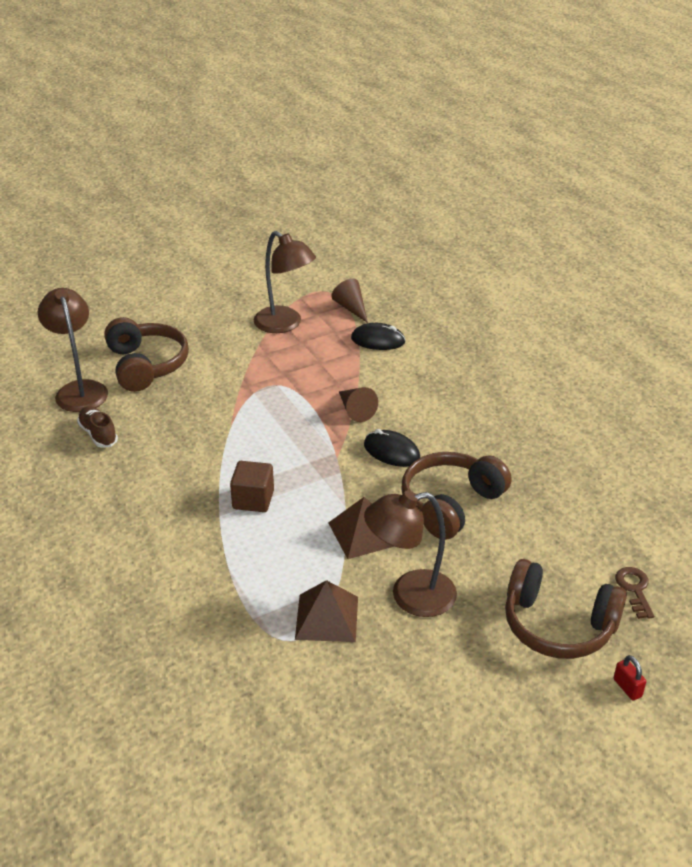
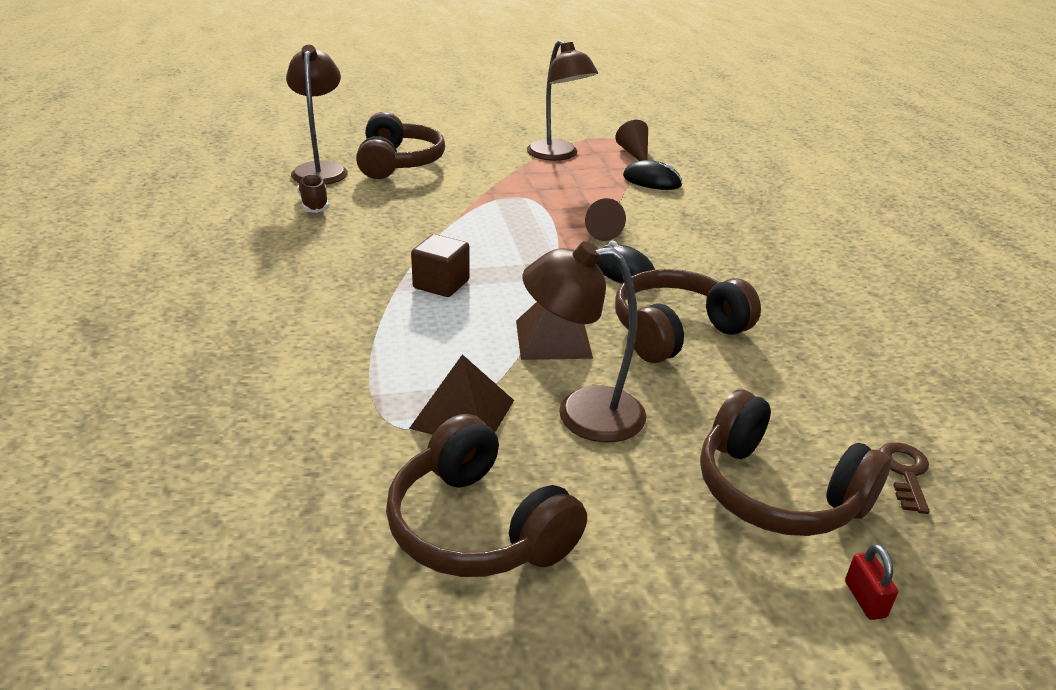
camera: 15 degrees right, 5 degrees down
(377, 702) = (478, 527): none -> brown headphones

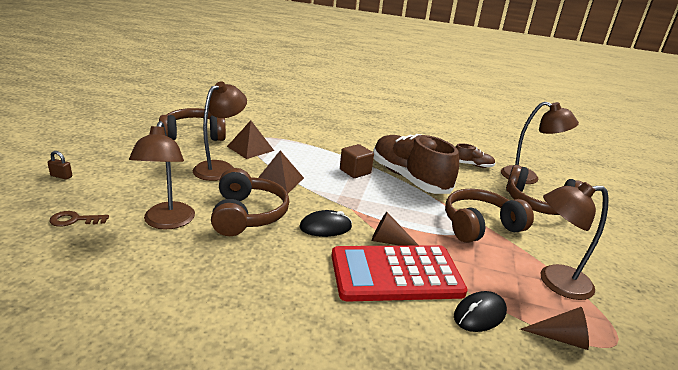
camera: 115 degrees right, 5 degrees down
(416, 241) = (409, 178): none -> brown shoe
(651, 219) = (396, 274): none -> red calculator
(777, 492) = (121, 185): brown headphones -> brown headphones (480, 226)
(783, 385) = (167, 222): none -> brown lamp
(865, 599) = (61, 176): red padlock -> brown padlock
(905, 473) = (74, 220): brown key -> brown key turned 135 degrees clockwise

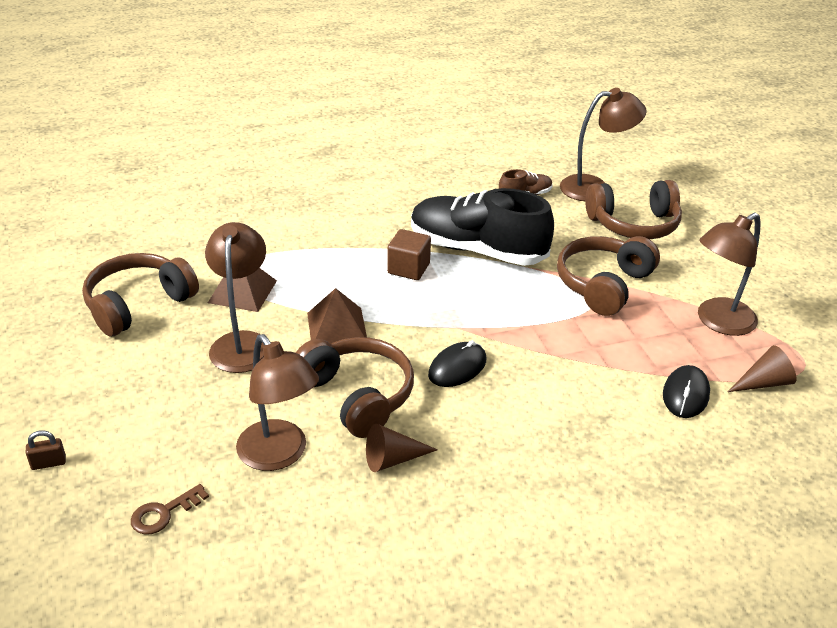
camera: 30 degrees left, 10 degrees up
(389, 241) = (537, 352): brown cone -> brown cone (393, 459)
(396, 274) = (579, 389): red calculator -> none
(409, 178) = (477, 250): brown shoe -> black shoe

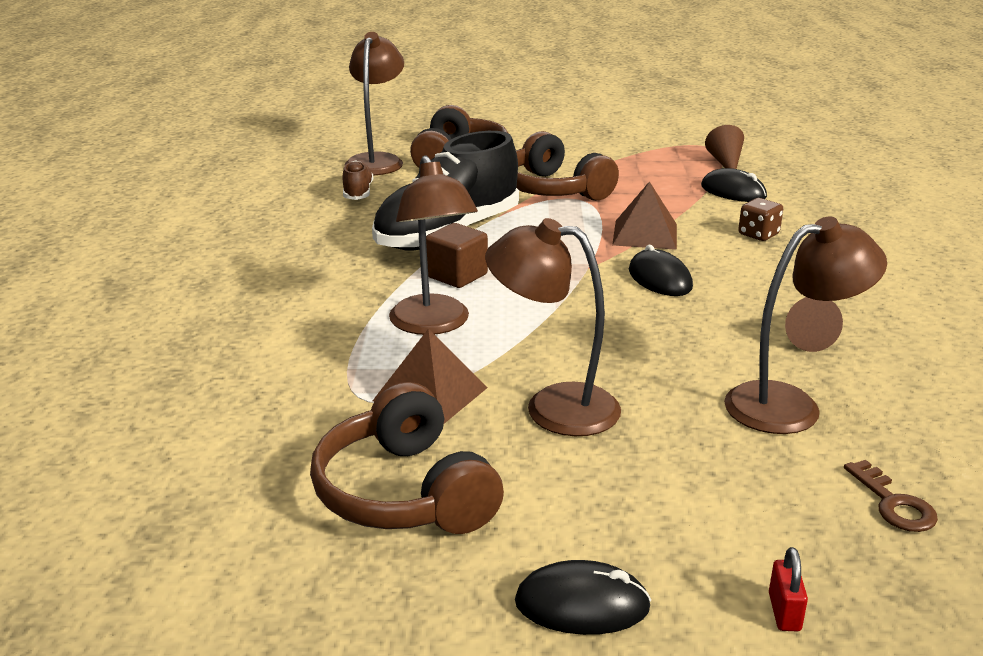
camera: 70 degrees left, 10 degrees down
(48, 463) = (784, 612): brown padlock -> red padlock
(50, 384) = (582, 604): none -> black mouse
(337, 327) = (553, 336): brown pyramid -> brown pyramid (645, 234)
(357, 396) = (691, 341): brown headphones -> none
(587, 419) = (758, 234): none -> brown dice
(718, 322) = (636, 160): brown lamp -> brown lamp (433, 324)

